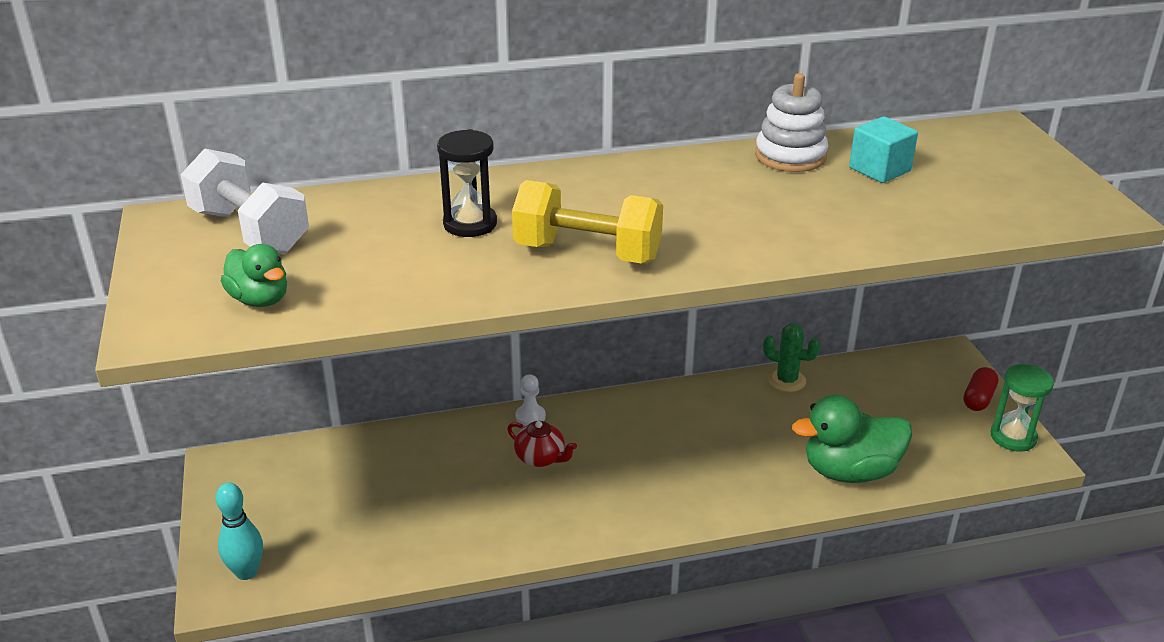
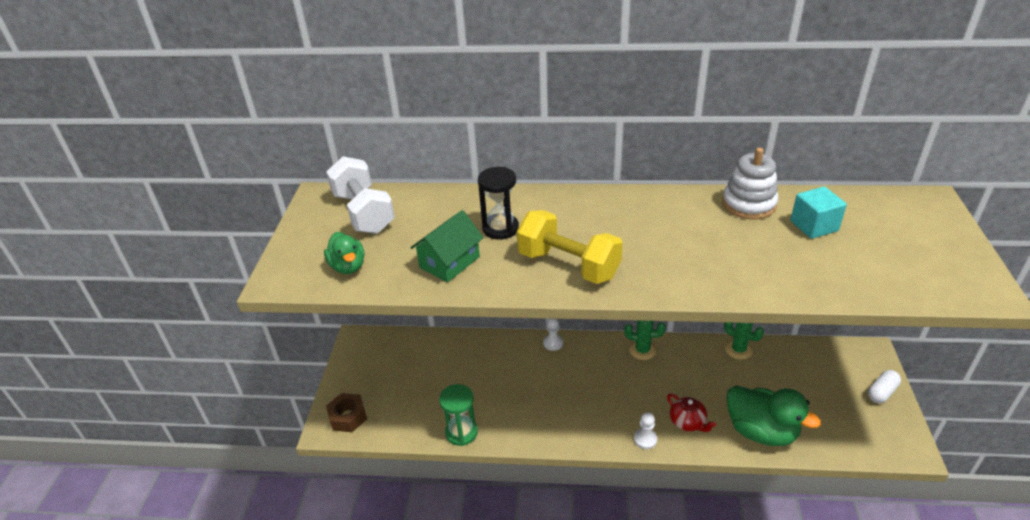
camera: 20 degrees right, 5 degrees up
(246, 572) = (348, 417): turquoise bowling pin -> brown nut
(415, 273) = (449, 262): none -> green house
(541, 458) = (550, 375): red teapot -> red teapot (688, 422)
(660, 403) = (642, 350): none -> green cactus
(703, 511) = (645, 439): none -> white pawn
(849, 471) = (761, 431): green duck -> green duck turned 150 degrees counterclockwise
(978, 398) = (881, 392): red capsule -> white capsule
(1013, 437) = (899, 430): green hourglass -> green hourglass (461, 432)

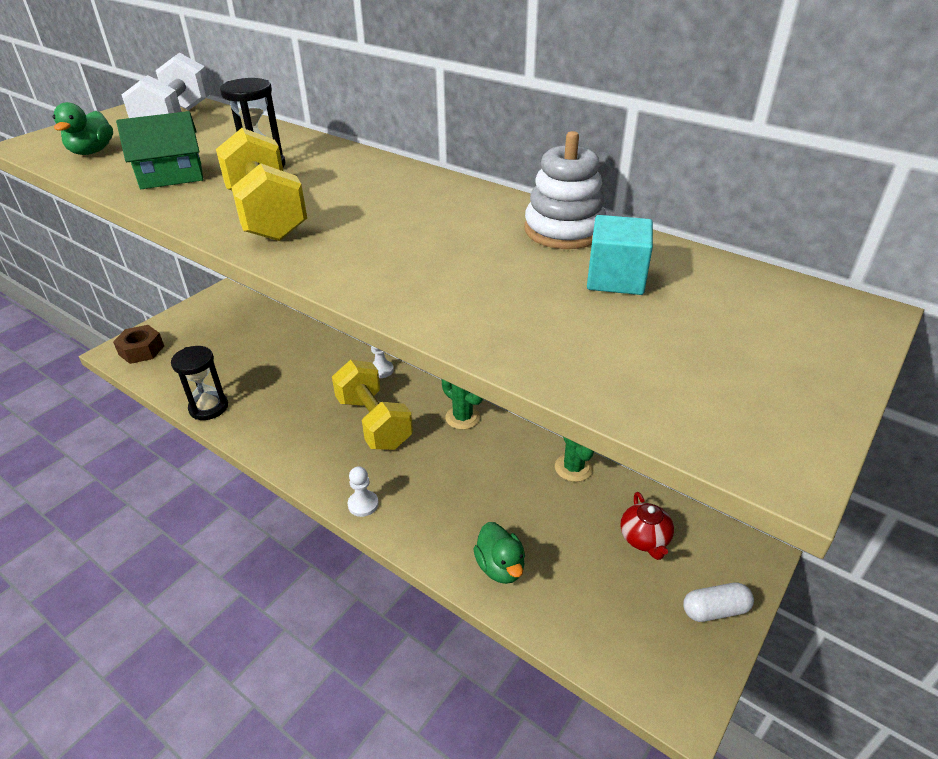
camera: 30 degrees right, 0 degrees up
(461, 432) = (208, 407): green hourglass -> black hourglass
(590, 382) = (373, 422): none -> yellow dumbbell
(688, 422) = (427, 512): red teapot -> red teapot (644, 539)
(761, 431) = (500, 567): green duck -> green duck, size x0.58

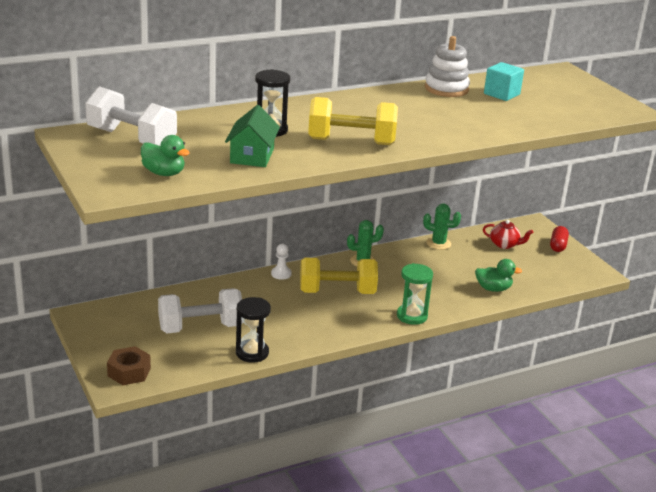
camera: 65 degrees left, 10 degrees down
(239, 360) = (200, 327): none -> white dumbbell
(363, 504) = (412, 316): white pawn -> green hourglass
(715, 610) = (558, 245): white capsule -> red capsule

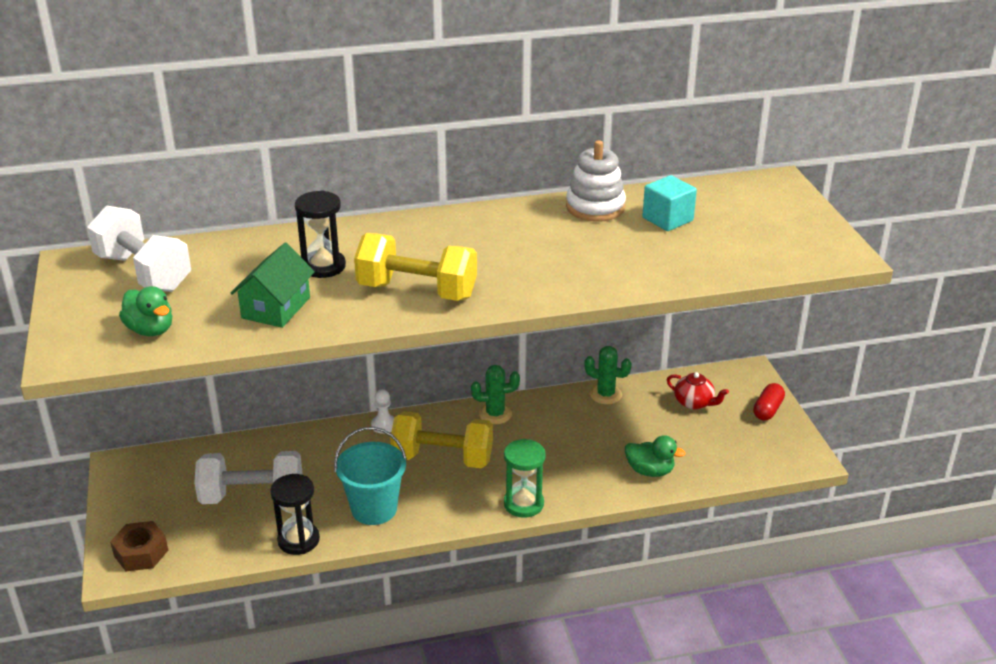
camera: 15 degrees right, 5 degrees up
(301, 328) = (374, 509): none -> turquoise bucket

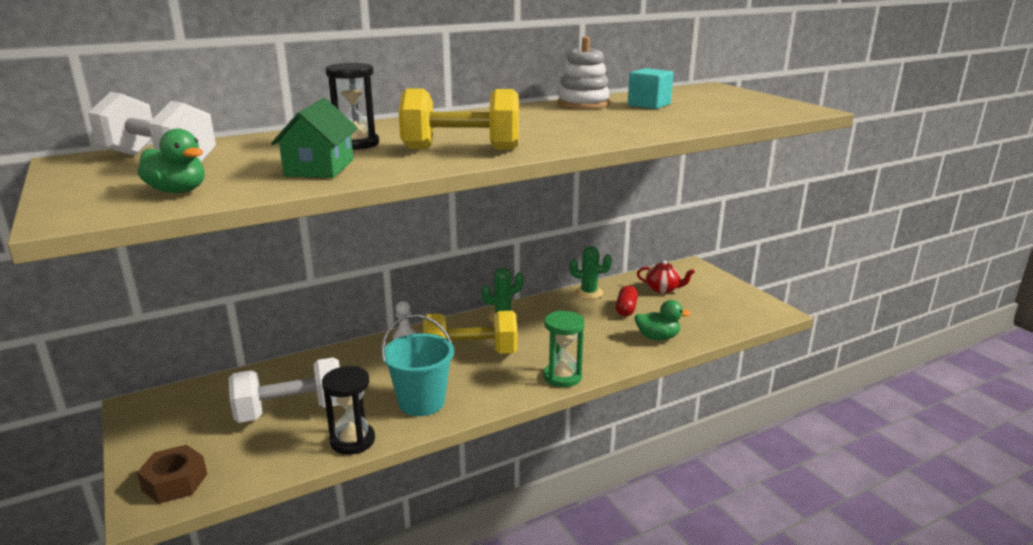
camera: 15 degrees left, 10 degrees down
(767, 410) = (722, 286): red capsule -> red capsule (626, 309)

